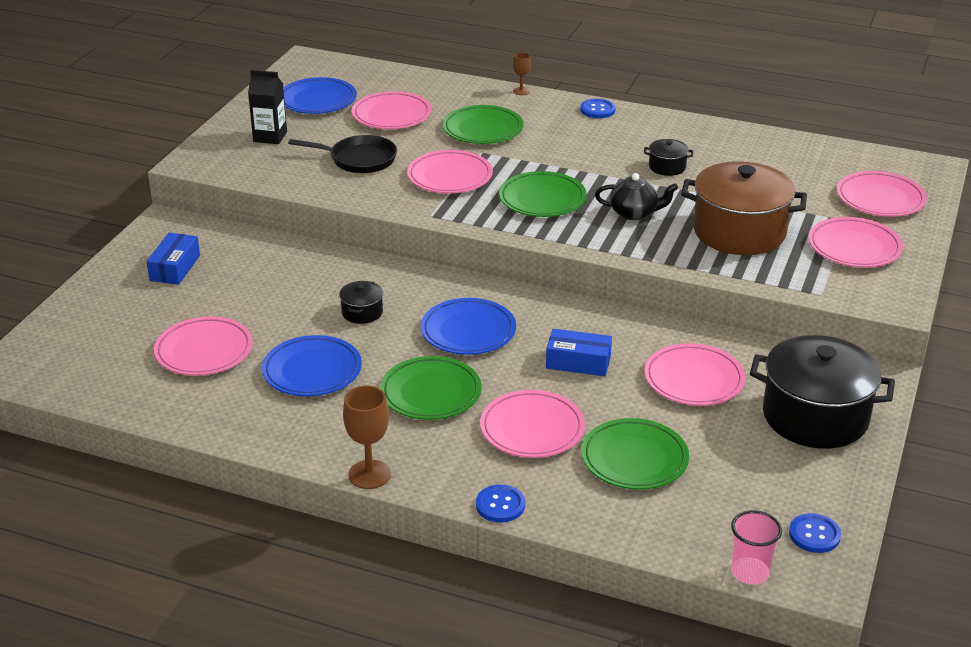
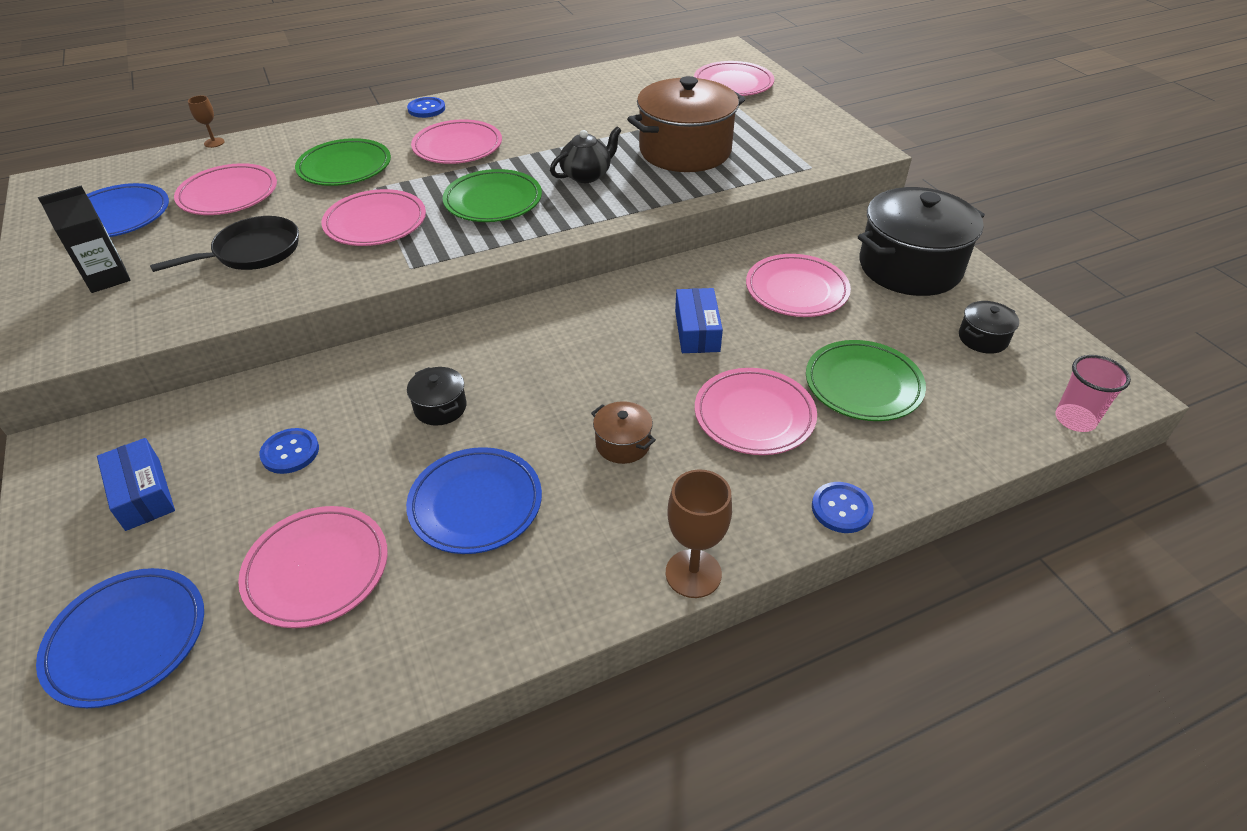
camera: 45 degrees left, 10 degrees up
(431, 393) = (623, 444): green plate -> brown pot
(468, 331) = (568, 362): blue plate -> blue plate (127, 640)
(521, 91) = (333, 121): brown goblet -> brown goblet (214, 142)
(578, 362) = (697, 331): blue box -> blue box turned 60 degrees counterclockwise
(667, 167) = (553, 128): black pot -> black pot (983, 338)
(814, 535) = (1054, 357): blue button -> blue button (290, 452)
(854, 247) = (774, 124): pink plate -> pink plate (457, 147)

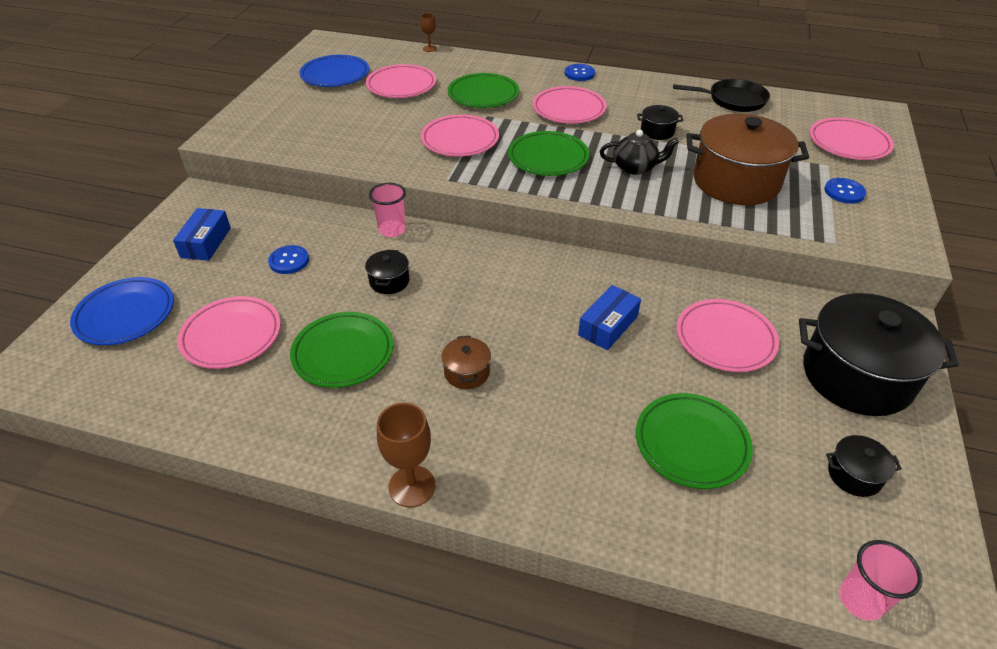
camera: 40 degrees right, 0 degrees up
(107, 278) = (293, 109): black carton -> none
(252, 252) = (375, 127): black pan -> black pan (733, 100)
(380, 356) = (392, 230): none -> pink cup
(476, 504) = (343, 353): blue plate -> green plate
(568, 135) = (657, 131): none -> black pot
(754, 416) = (577, 411): pink plate -> none
(841, 509) = (561, 519): blue button -> blue button (844, 192)

